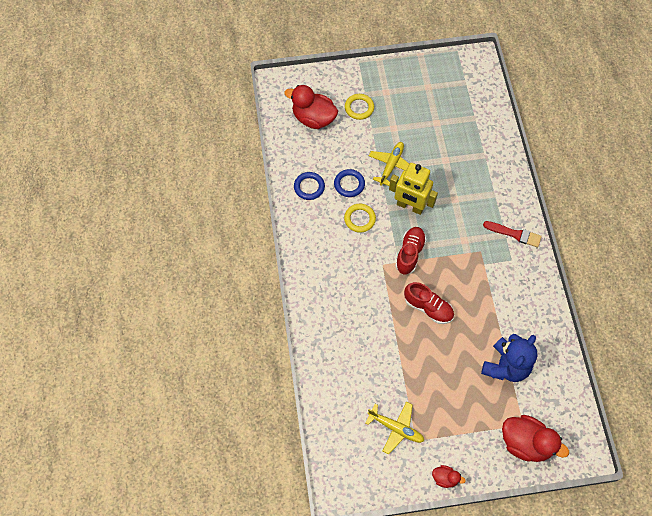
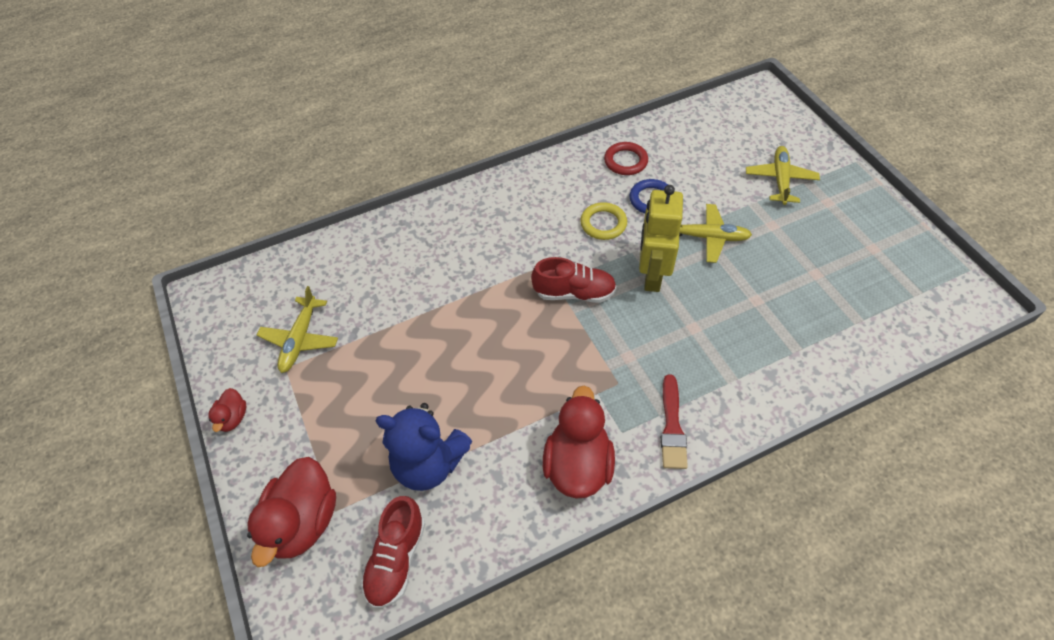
camera: 75 degrees right, 10 degrees down
(309, 187) = (625, 161): blue ring -> red ring
(313, 118) = (732, 139): red duck -> red duck (578, 465)
(359, 108) = (780, 180): yellow ring -> yellow plane
(428, 308) = (495, 336): red shoe -> red shoe (396, 559)

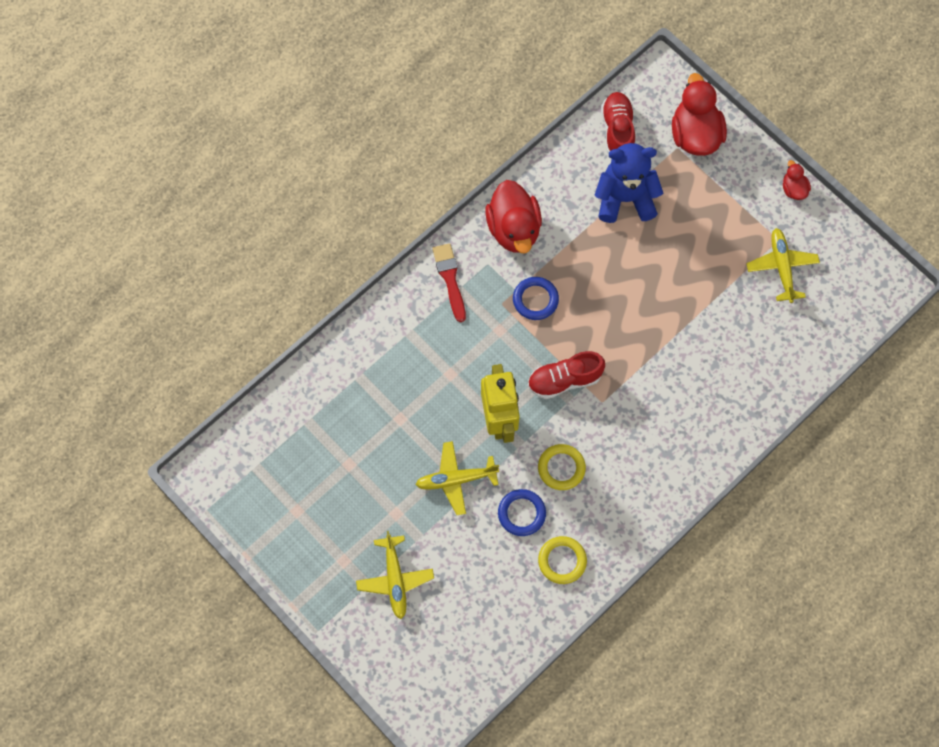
camera: 160 degrees right, 15 degrees up
(578, 377) = (535, 300): none -> blue ring
(625, 161) = (562, 561): red ring -> yellow ring

